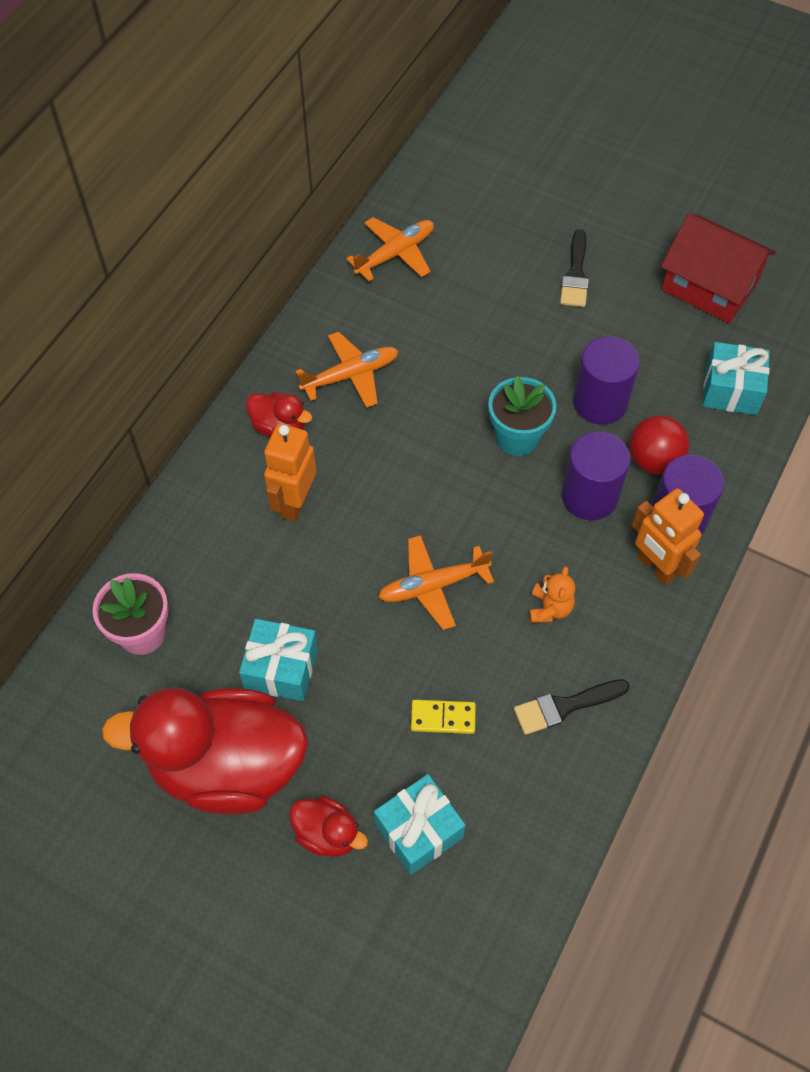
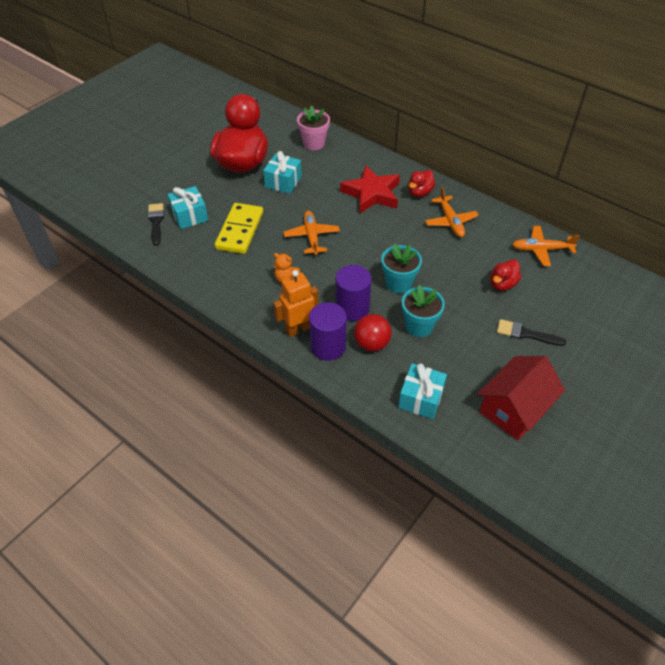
camera: 100 degrees right, 10 degrees down
(294, 502) = (372, 194): orange robot -> red star
(327, 834) = (201, 188): red duck -> red duck (502, 284)
(395, 254) = (541, 249): orange plane -> orange plane turned 120 degrees clockwise
(443, 718) = (239, 230): yellow domino -> yellow domino, size x2.01
(564, 706) = (229, 275): black brush -> black brush (156, 222)
(600, 402) = (419, 326): purple cylinder -> turquoise flower pot

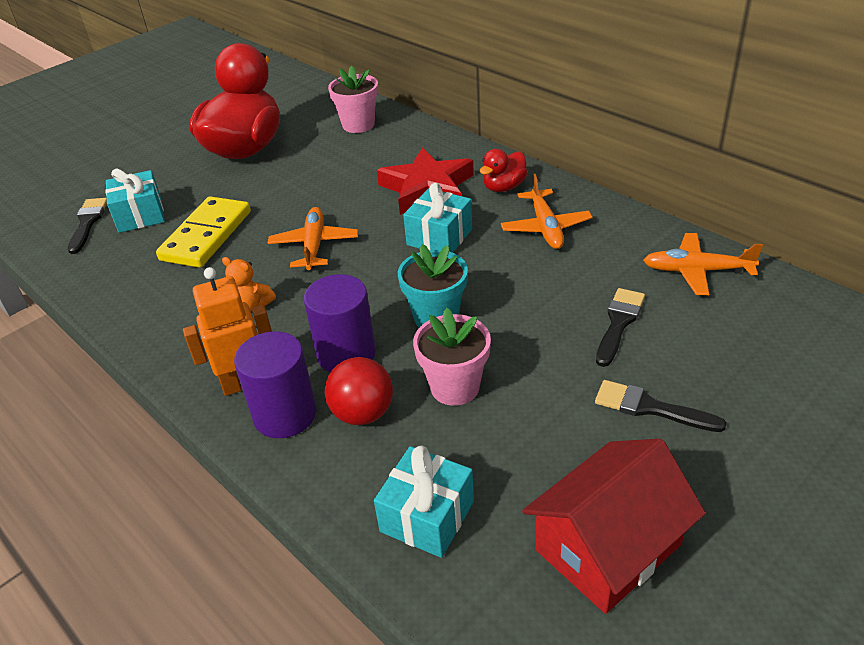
camera: 10 degrees right, 10 degrees down
(283, 182) = (296, 172): turquoise gift -> turquoise gift (439, 237)
(419, 326) = (455, 387): turquoise flower pot -> pink flower pot
(502, 284) = (619, 323): red duck -> black brush

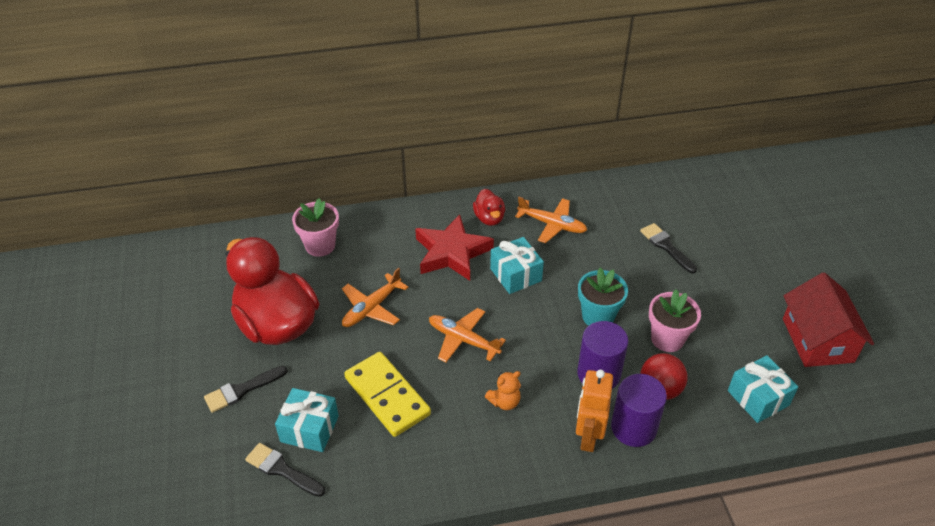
camera: 60 degrees left, 5 degrees up
(650, 408) = (738, 273): black brush -> black brush (241, 390)
(697, 271) = (648, 193): orange plane -> orange plane (372, 308)

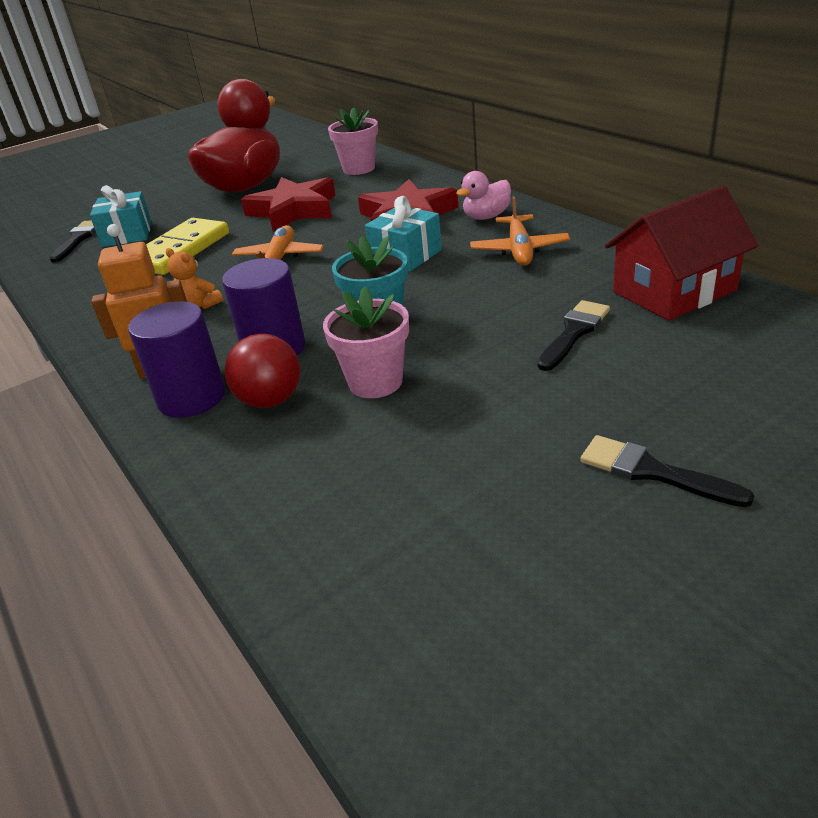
camera: 70 degrees right, 10 degrees down
(241, 390) = (161, 200): black brush -> black brush (652, 472)
(372, 308) = (293, 210): orange plane -> red star
(489, 218) = (486, 217): red duck -> pink duck
(758, 398) = (302, 498): turquoise gift -> none
(817, 340) = (496, 543): red house -> red house (674, 291)

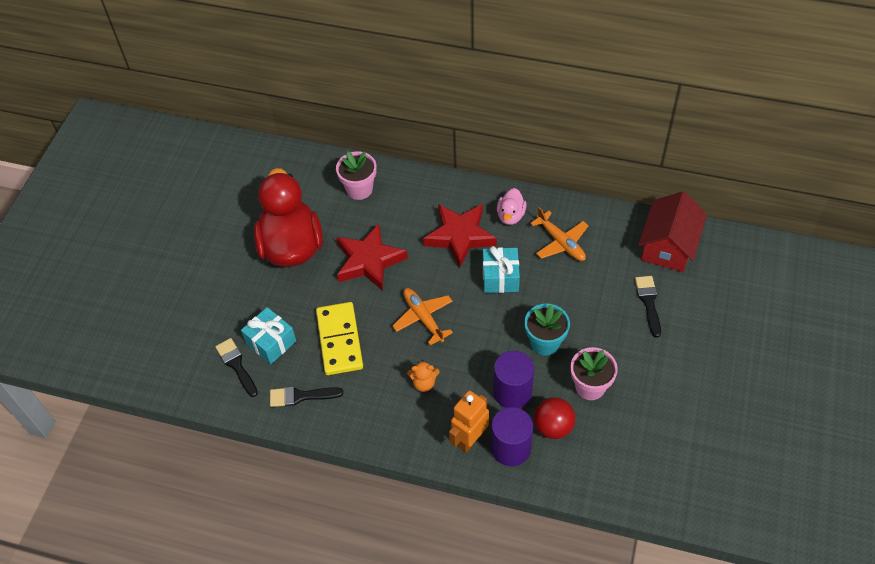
camera: 40 degrees left, 20 degrees up
(652, 472) = (746, 375): black brush -> black brush (301, 396)

